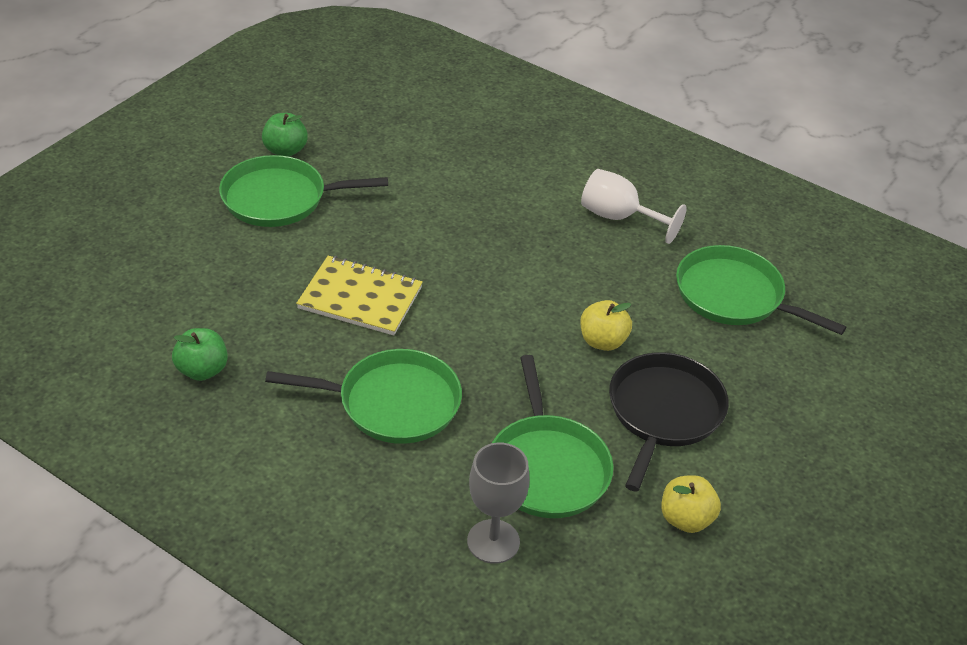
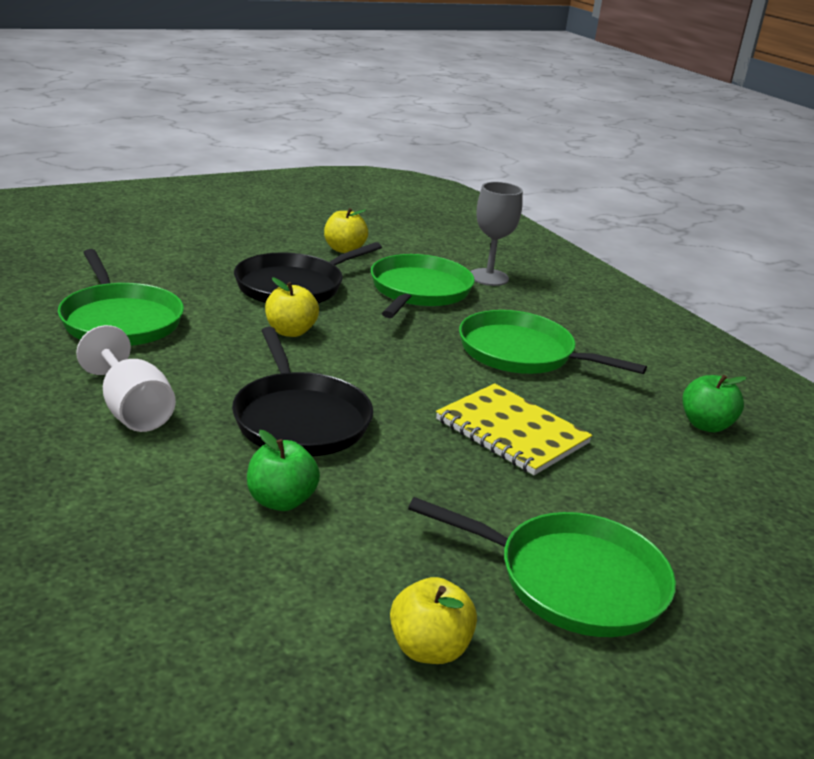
camera: 155 degrees left, 15 degrees down
(285, 150) = (536, 667): green apple -> green apple (281, 501)
(340, 143) = (429, 648): none -> yellow apple
(512, 251) = (300, 419): none -> black pan

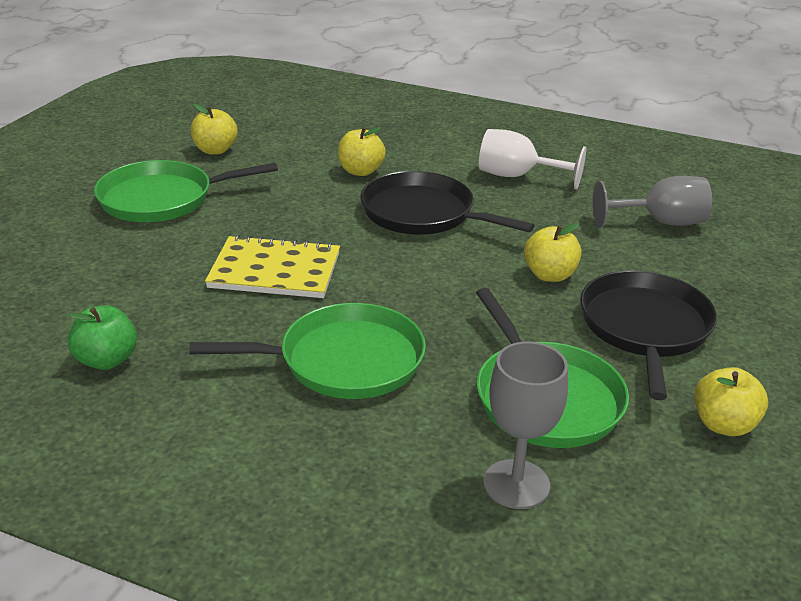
camera: 145 degrees right, 5 degrees up
(120, 320) = (660, 222): green pan -> grey goblet
(281, 501) = (360, 171): green apple -> yellow apple

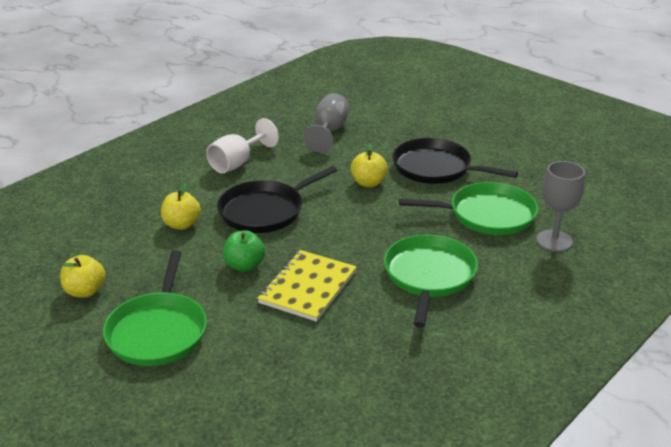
camera: 70 degrees left, 0 degrees up
(107, 360) = (390, 380): green apple -> green apple (244, 265)
(723, 425) = (524, 171): yellow apple -> none

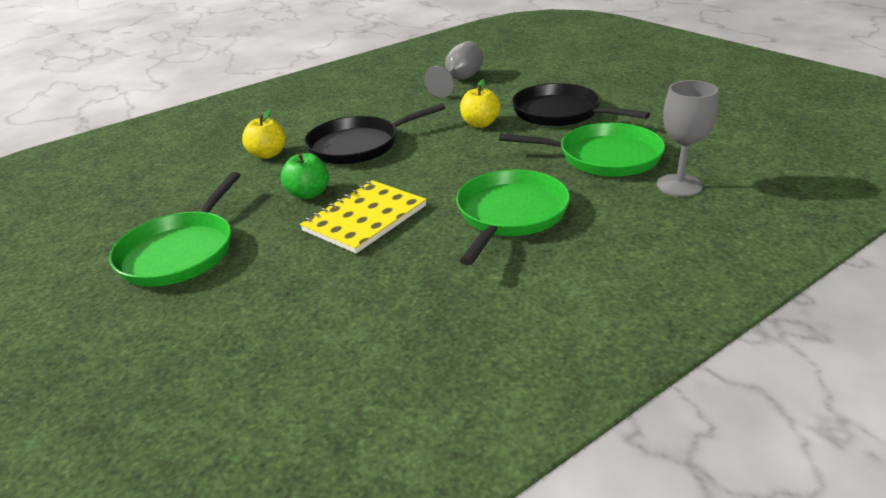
camera: 15 degrees right, 0 degrees up
(85, 291) = (135, 209): yellow apple -> none
(237, 163) = (353, 105): white goblet -> none

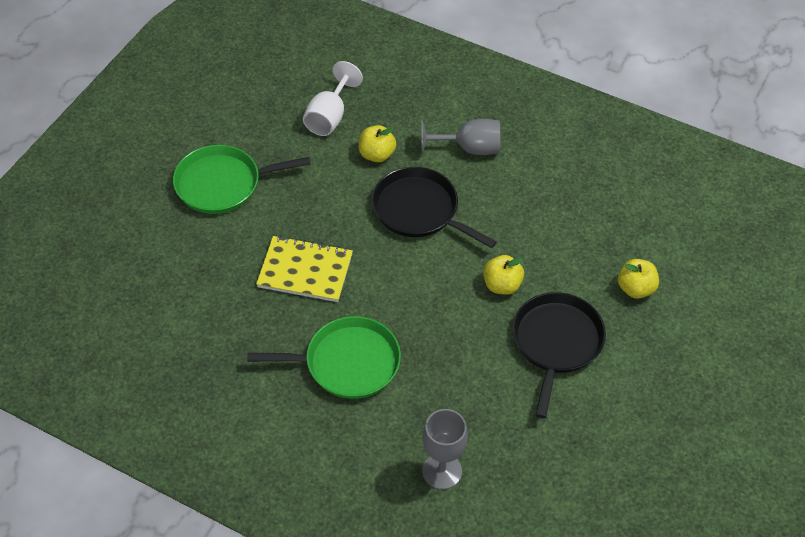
camera: 60 degrees right, 20 degrees up
(188, 170) = (329, 117): none -> white goblet
(309, 194) = (326, 217): green apple -> none
(460, 81) = (600, 229): grey goblet -> grey goblet (469, 148)
(529, 78) = (635, 288): none -> yellow apple
(604, 157) = (473, 403): green pan -> none

